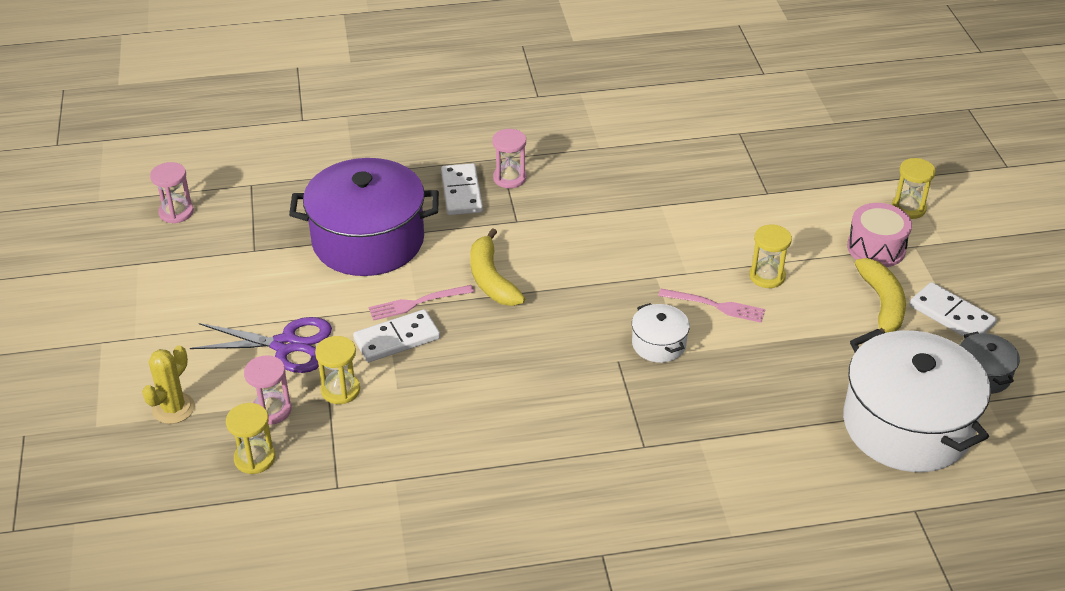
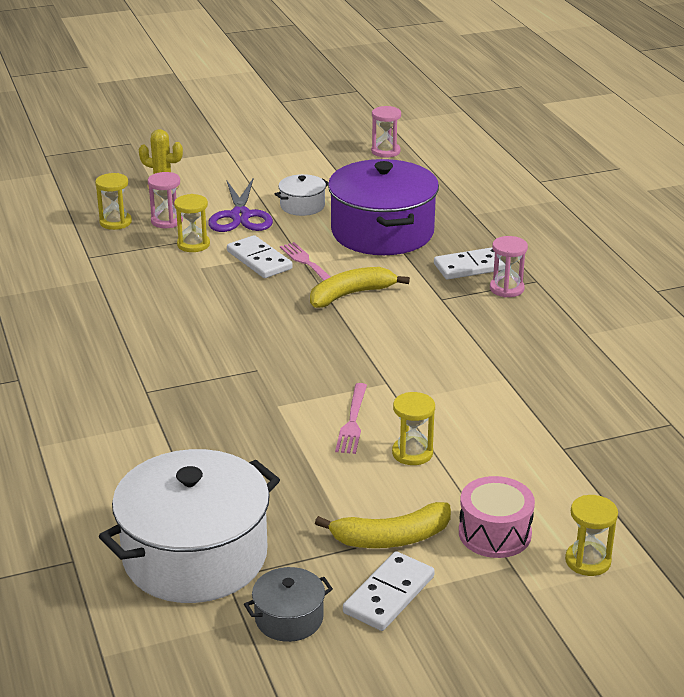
camera: 80 degrees right, 10 degrees down
(659, 344) = (285, 390): white pot -> white pot (302, 206)

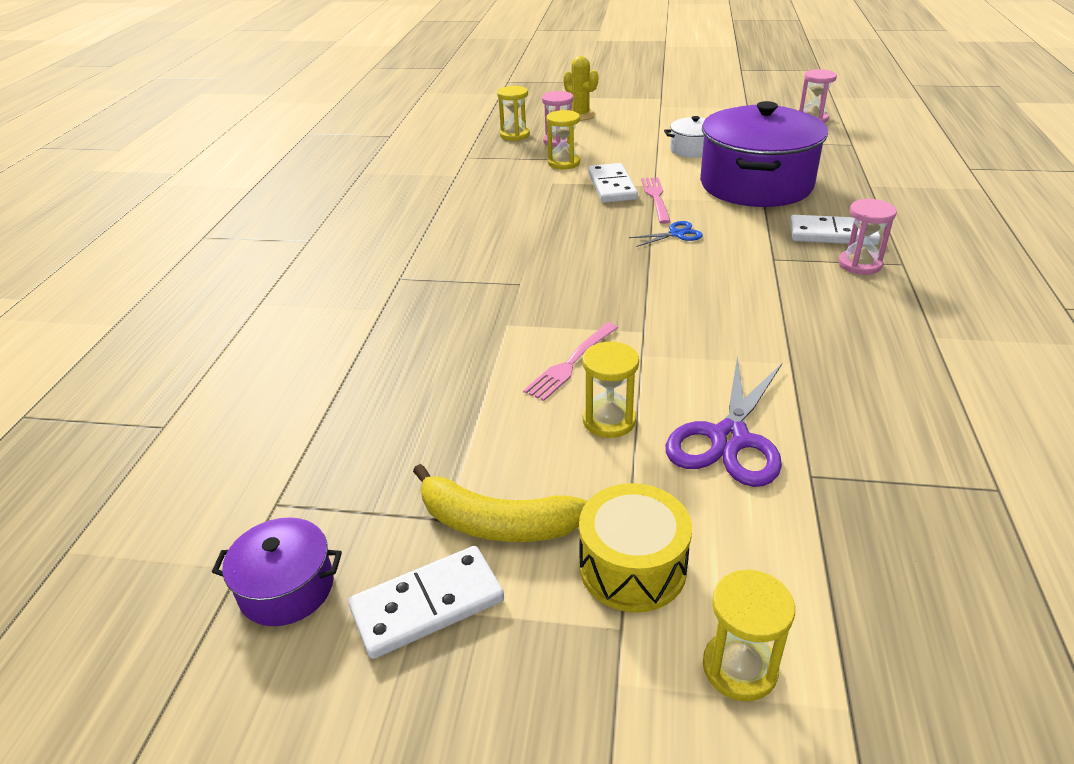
camera: 30 degrees right, 5 degrees up
(195, 556) = (272, 464): white pot -> none
(240, 216) = (627, 148): purple scissors -> purple scissors (729, 438)
(289, 618) = (287, 588): grey pot -> purple pot
(351, 294) = (676, 234): yellow banana -> blue scissors
(494, 533) = (632, 567): pink drum -> yellow drum

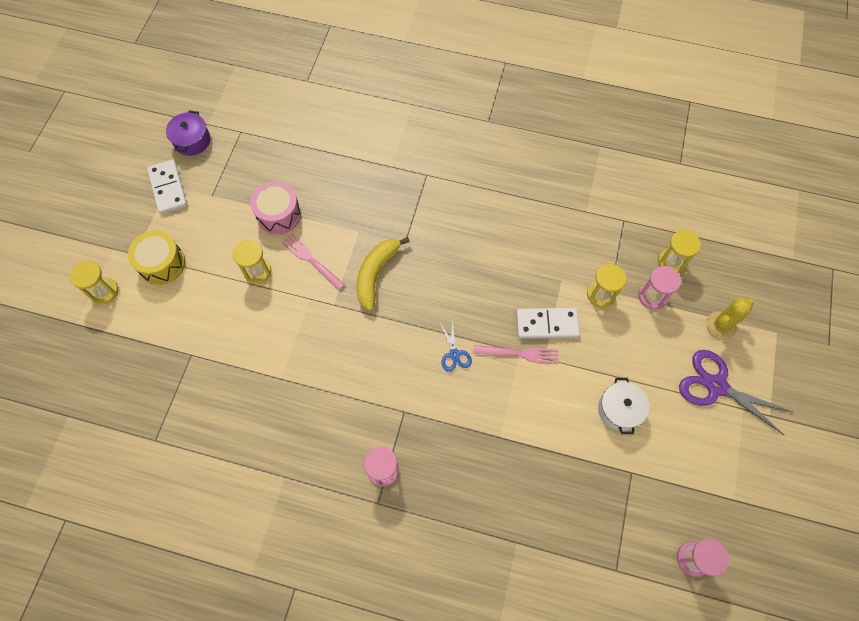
camera: 95 degrees right, 30 degrees up
(485, 414) = (279, 214): none -> pink drum
(496, 523) = (202, 215): yellow banana -> yellow banana (376, 274)
(729, 438) = (227, 325): purple scissors -> purple scissors (716, 386)
(756, 184) = (533, 442): purple pot -> none
(832, 234) = (432, 470): white domino -> none

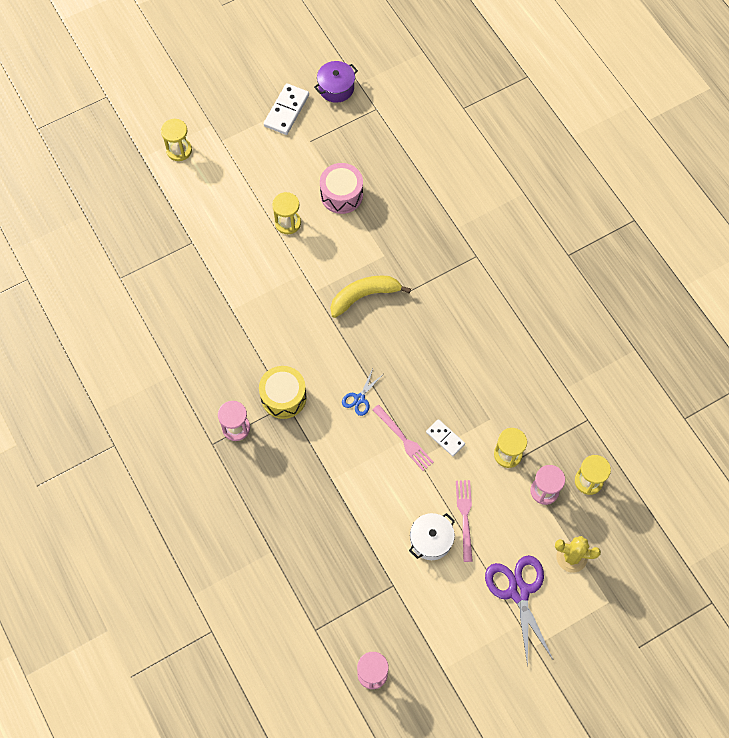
camera: 45 degrees right, 0 degrees up
(162, 264) = (232, 163): yellow drum -> yellow drum (283, 397)
(311, 260) = (331, 247): pink fork -> pink fork (464, 516)
(547, 324) = (445, 438): white domino -> white domino, size x0.63

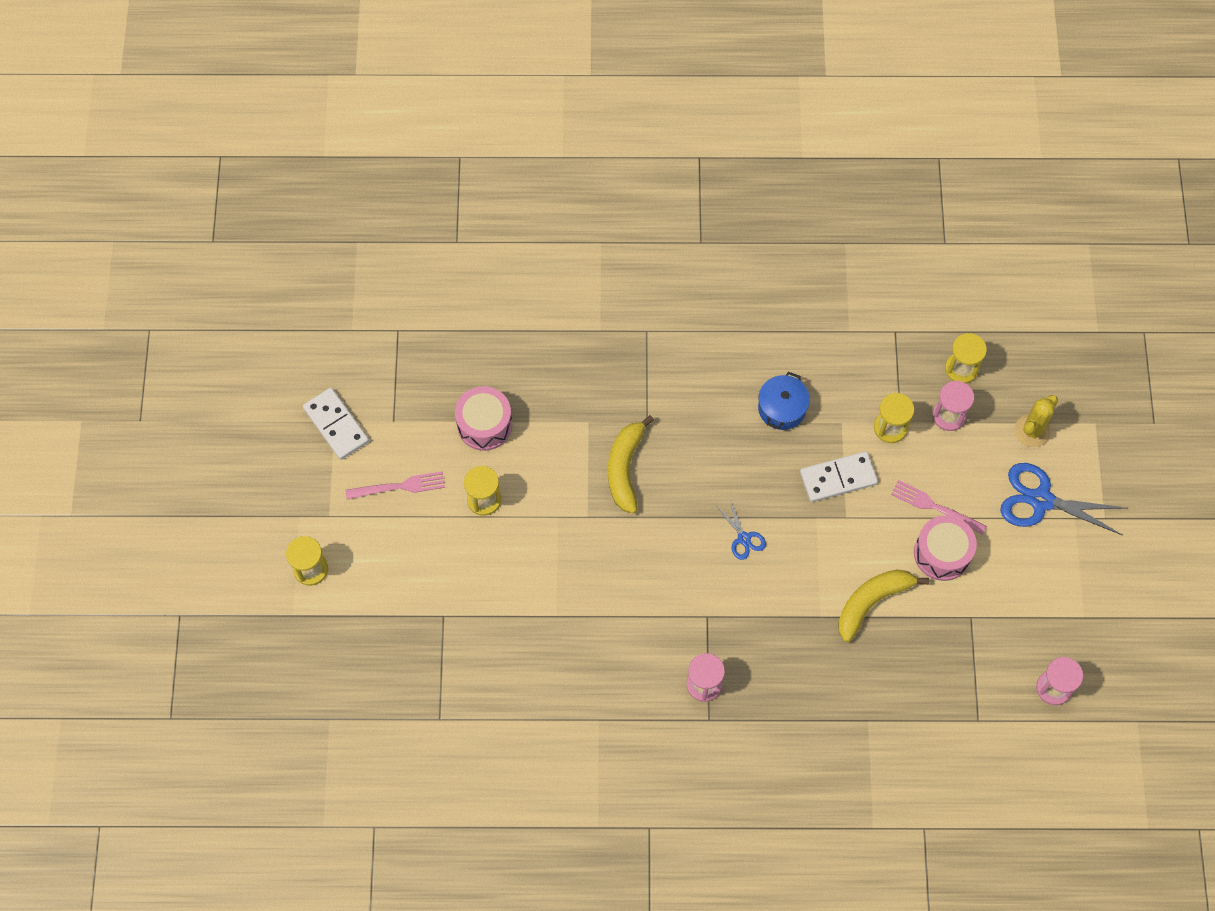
camera: 60 degrees left, 0 degrees up
(283, 397) = (696, 615): yellow drum -> none
(336, 88) = (341, 357): purple pot -> none
(363, 509) = (872, 602): none -> yellow banana
(404, 439) = (816, 519): pink fork -> pink fork (400, 486)
(431, 540) = (942, 553): white pot -> pink drum
(445, 438) = (838, 478): white domino -> white domino, size x1.58
(475, 373) = (782, 408): none -> blue pot
(519, 591) = (1041, 500): purple scissors -> blue scissors

